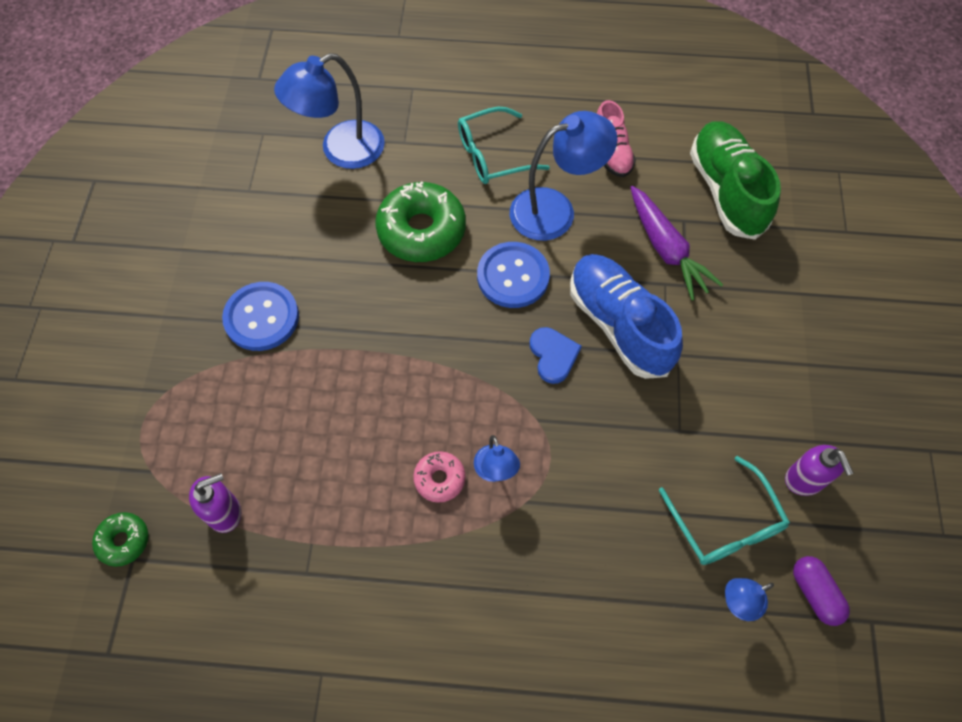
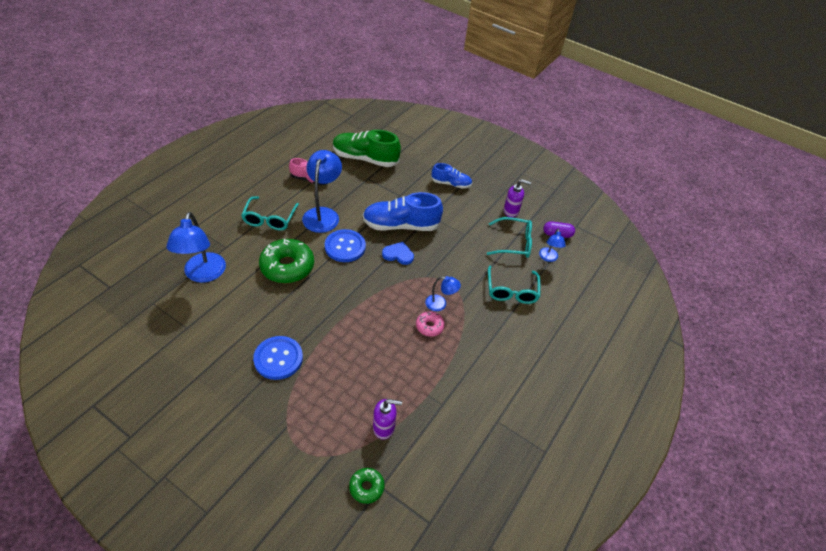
camera: 65 degrees left, 15 degrees down
(224, 512) = (384, 427): purple soap dispenser -> purple soap dispenser turned 90 degrees clockwise
(605, 572) = (511, 291): none -> turquoise glasses
(666, 249) = (377, 191): purple carrot -> none
(785, 345) = (451, 184): none -> blue shoe

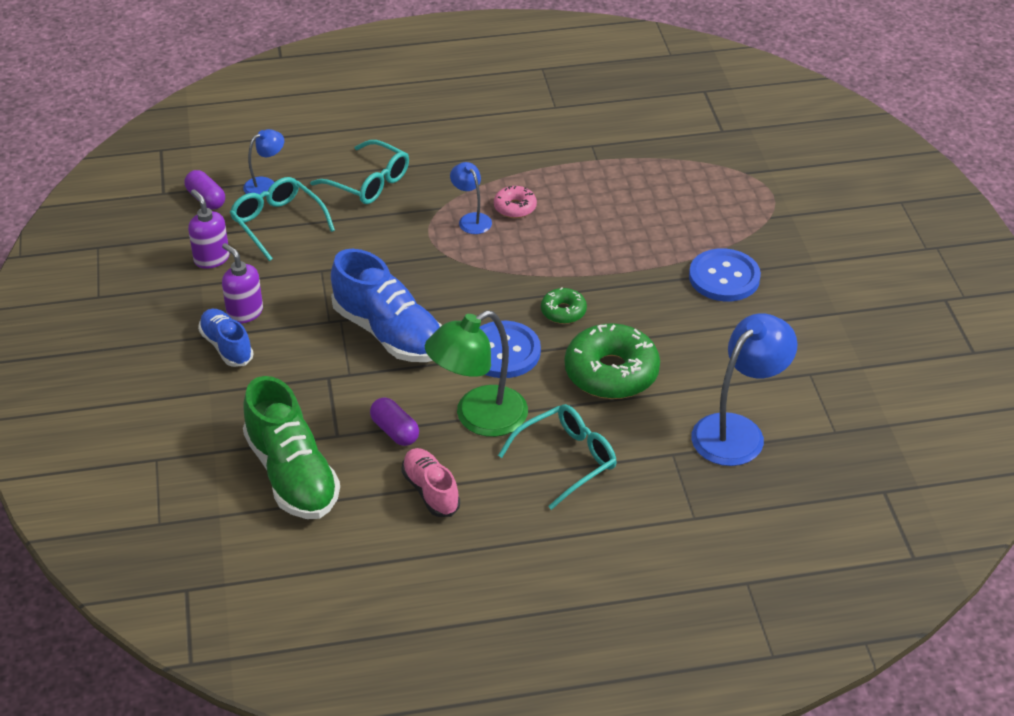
camera: 130 degrees left, 5 degrees down
(323, 214) = (478, 418): blue lamp -> green lamp
(349, 191) = (395, 431): none -> purple capsule
(366, 487) = (735, 137): green donut -> green donut (563, 311)
(384, 427) = (672, 162): purple soap dispenser -> purple soap dispenser (244, 313)
(398, 254) = (445, 299): blue heart -> none
(511, 291) = (368, 182): turquoise glasses -> turquoise glasses turned 75 degrees clockwise

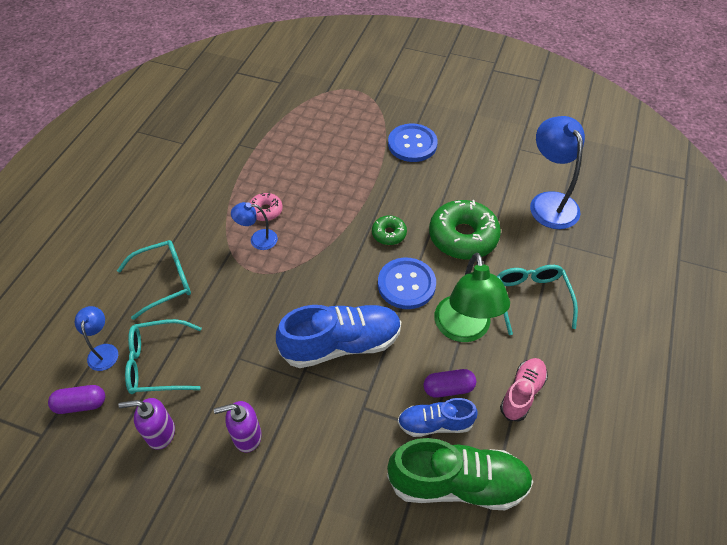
camera: 60 degrees left, 10 degrees up
(226, 346) = (277, 468): blue shoe -> blue shoe (435, 423)
(430, 491) = (522, 393): pink shoe -> pink shoe turned 120 degrees clockwise

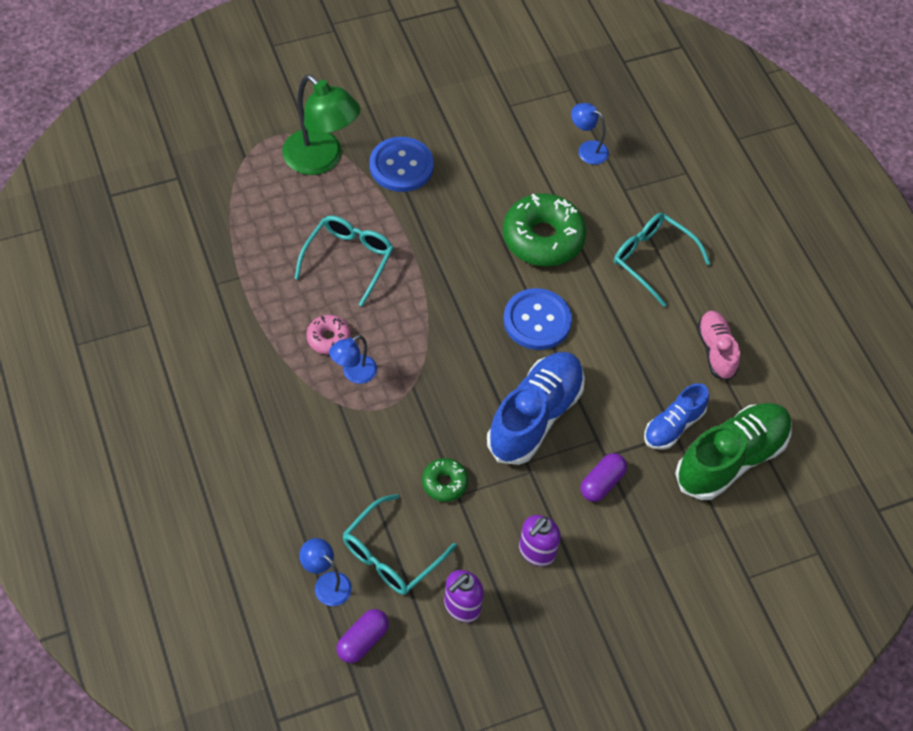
camera: 45 degrees left, 5 degrees up
(164, 281) = (308, 479): turquoise glasses -> turquoise glasses (348, 259)
(389, 234) = (473, 281): green donut -> green donut (444, 483)
(448, 388) = (657, 389): purple capsule -> purple capsule (602, 483)
(464, 329) = (623, 328): green lamp -> green lamp (321, 160)
(549, 202) = (587, 149): blue lamp -> blue lamp, size x0.52

